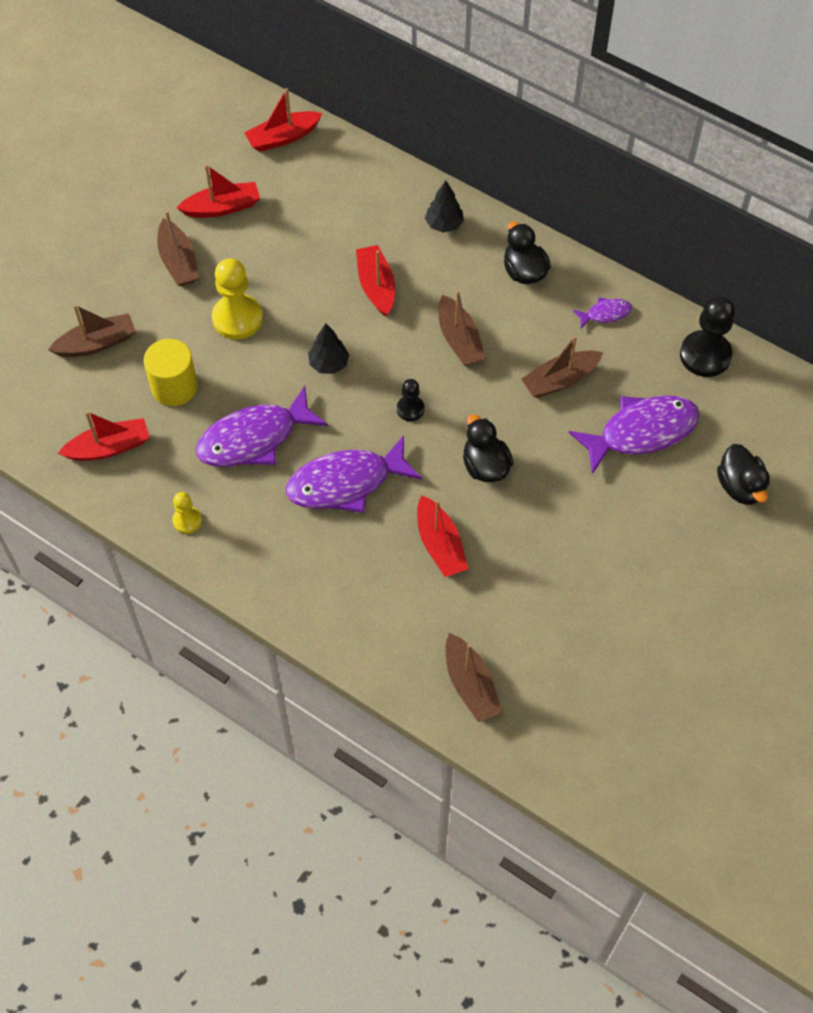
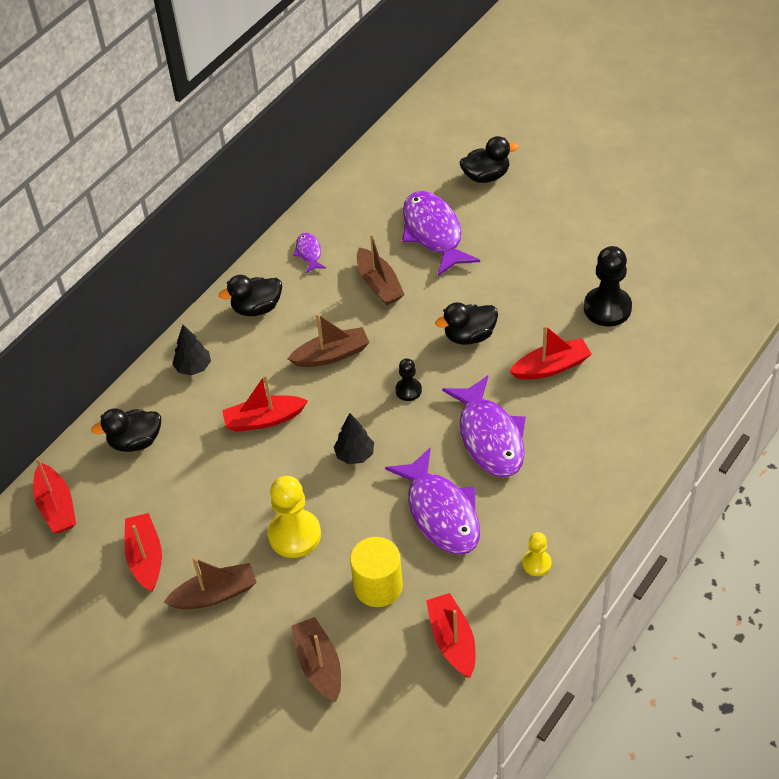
camera: 85 degrees left, 10 degrees down
(353, 187) = (135, 442): none -> black duck
(470, 684) = (684, 345): brown boat -> none
(705, 355) = (356, 191): black pawn -> black pawn (607, 308)

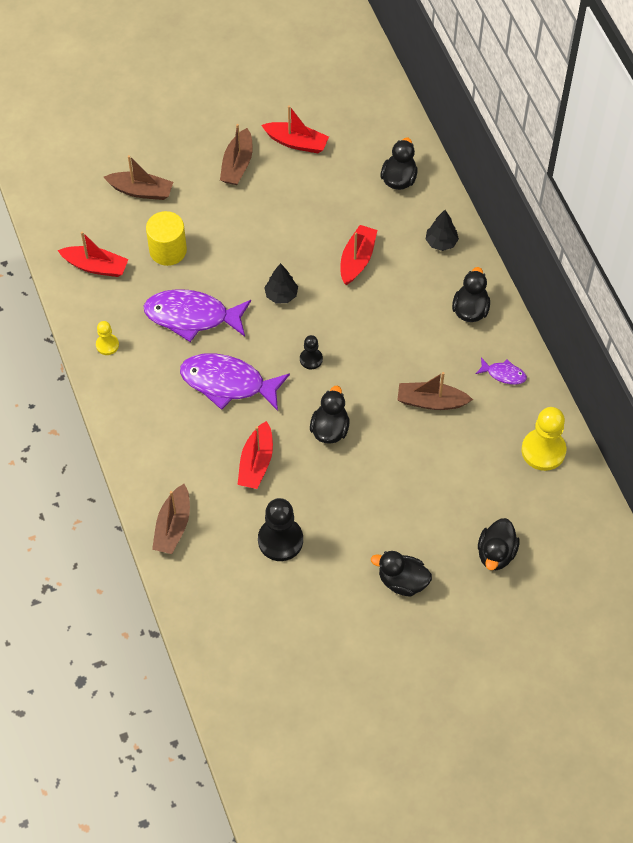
camera: 120 degrees right, 10 degrees up
(56, 506) = (378, 115): red boat -> none
(294, 535) = (245, 227): yellow pawn -> yellow pawn (543, 450)
(331, 355) = (384, 331): brown boat -> brown boat (173, 526)
(433, 233) = (458, 472): purple fish -> none
(565, 215) = (402, 581): none -> black duck

